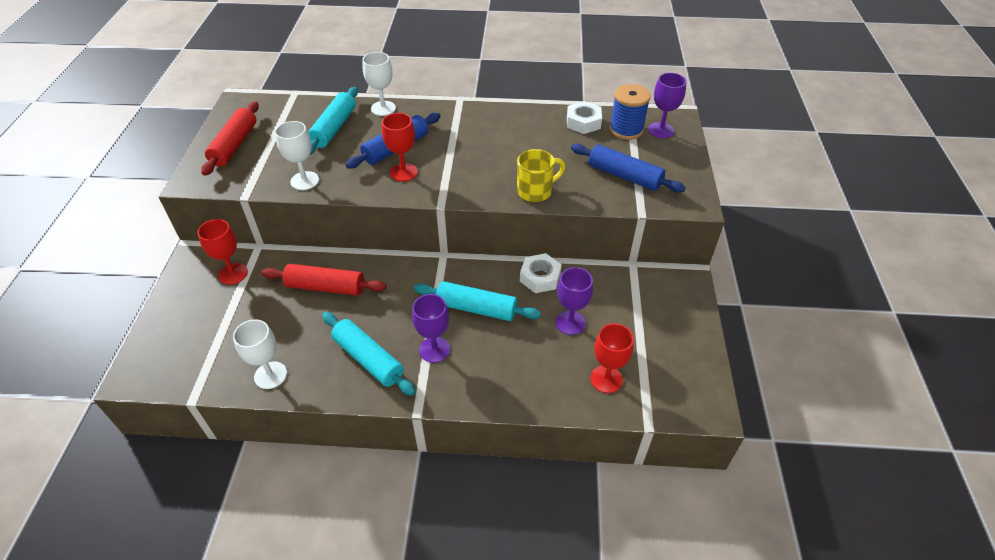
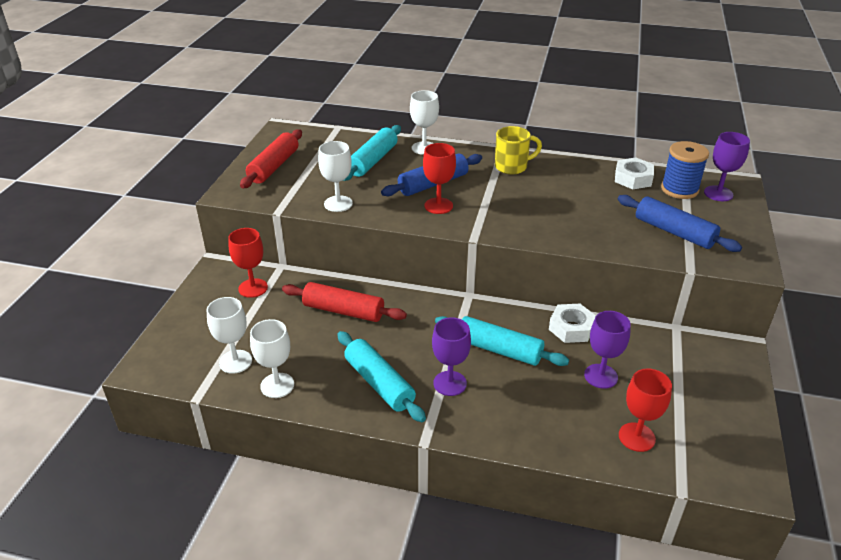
camera: 10 degrees right, 10 degrees down
(226, 356) = (235, 361): none -> white goblet
(536, 191) = (576, 236): yellow mug -> yellow mug (512, 167)

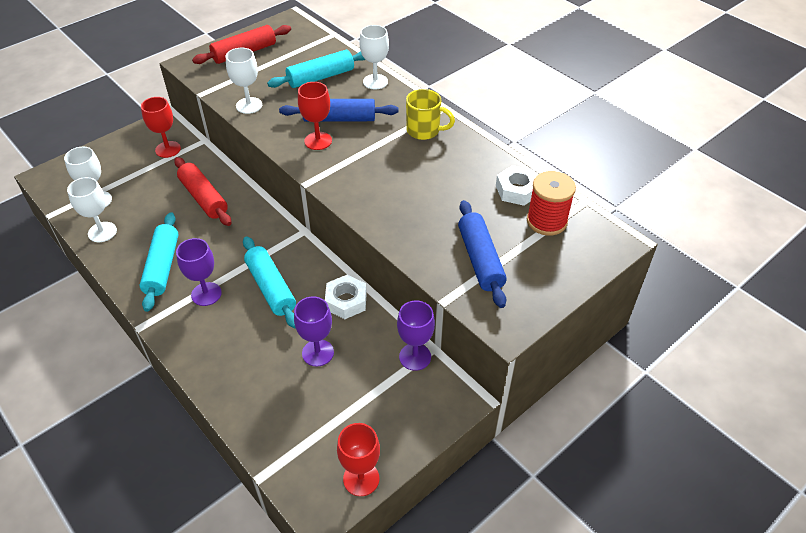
camera: 35 degrees right, 10 degrees up
(636, 437) = (282, 416): red goblet -> red goblet (361, 479)
(679, 189) = (546, 221): blue spool -> red spool
(718, 193) = (579, 243): purple goblet -> purple goblet (415, 357)

